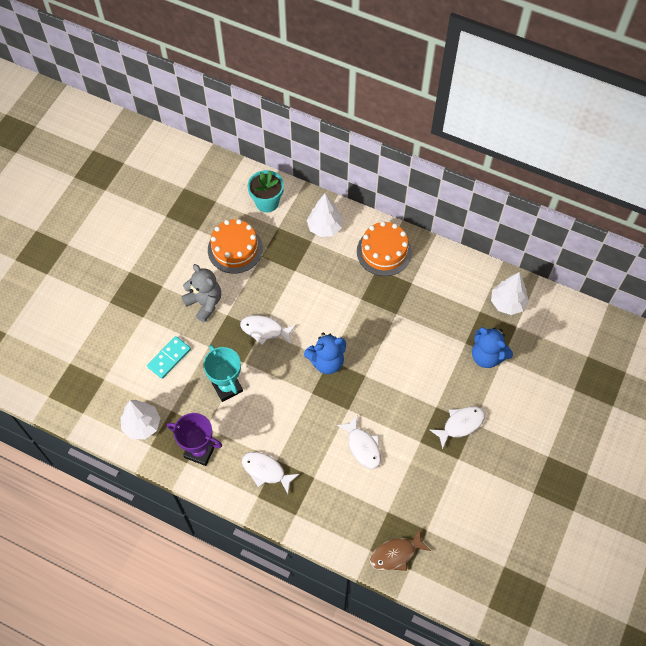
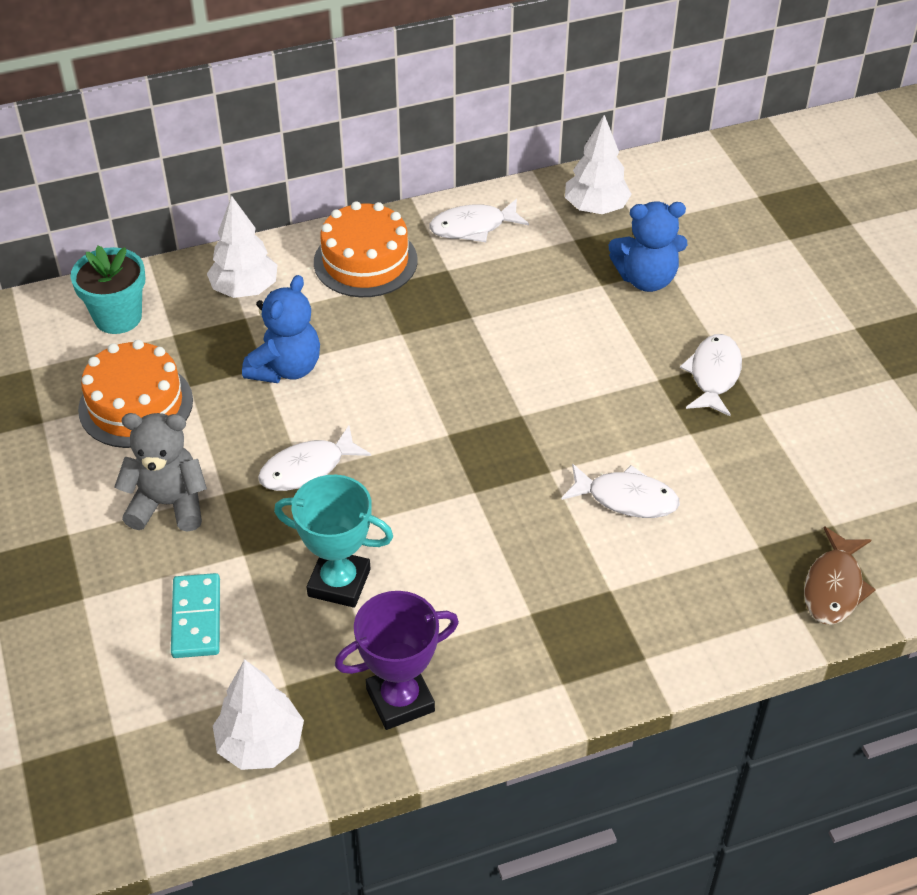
camera: 45 degrees left, 15 degrees down
(266, 471) = (533, 640): white fish -> white fish (473, 227)
(326, 361) = (447, 439): blue teddy bear -> blue teddy bear (286, 368)

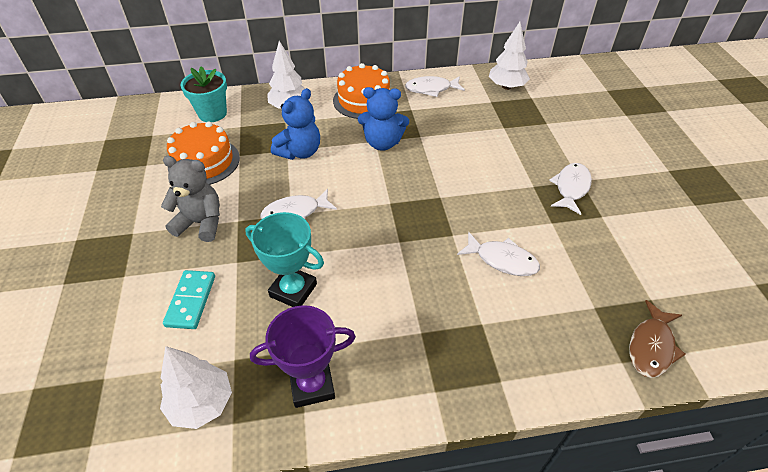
camera: 10 degrees right, 0 degrees up
(646, 279) = (532, 127): blue teddy bear -> blue teddy bear (382, 143)

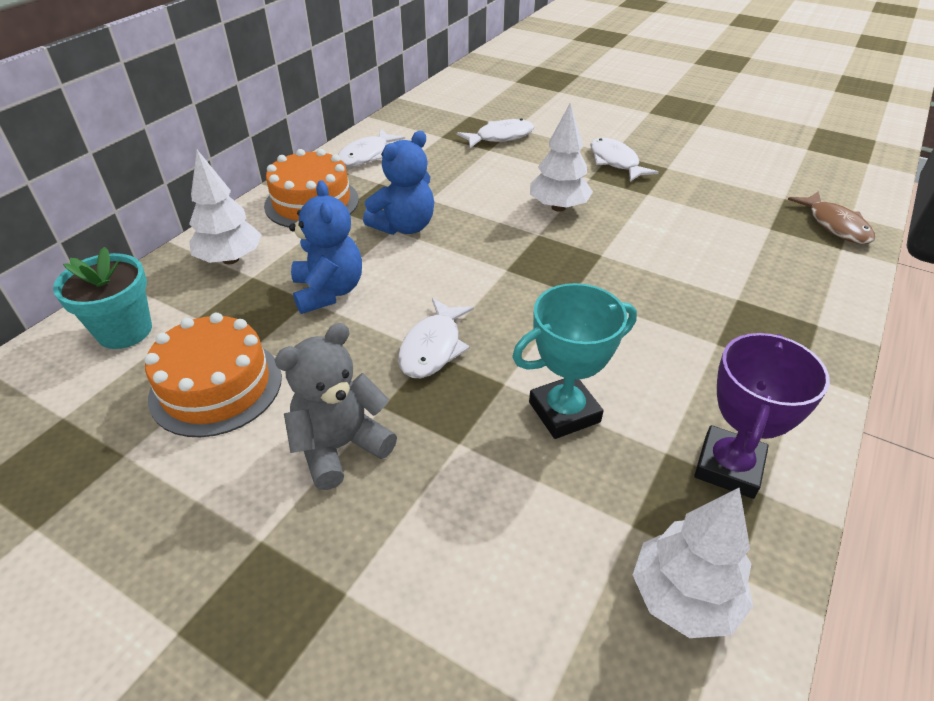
camera: 50 degrees left, 5 degrees down
(191, 301) = (483, 527): turquoise domino -> none
(502, 260) = (667, 244): white fish -> white fish (500, 137)
(506, 87) = (433, 118): white tree -> white tree (558, 207)

